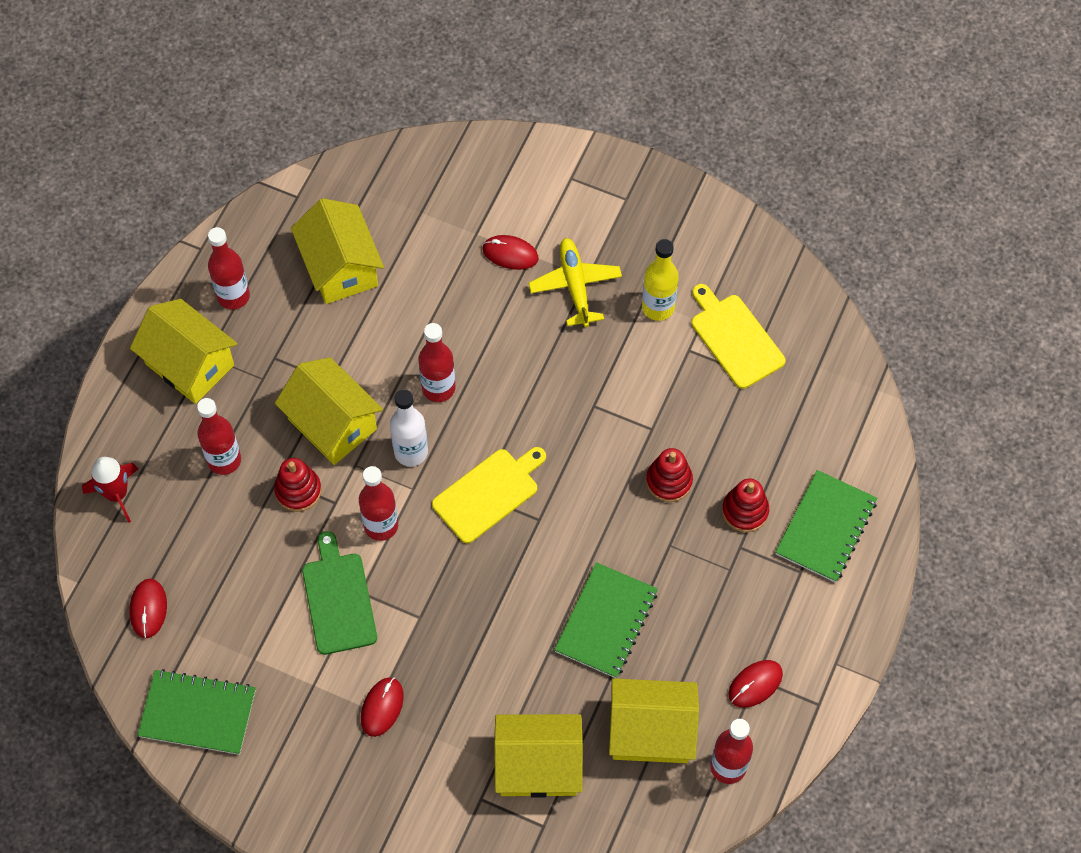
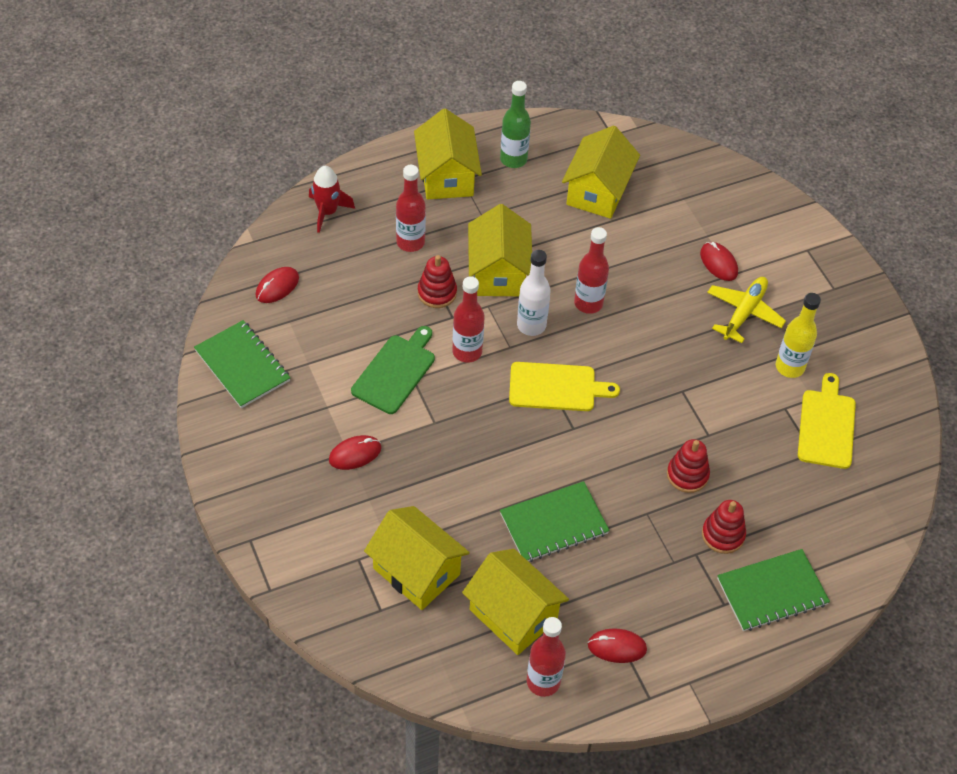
camera: 40 degrees right, 10 degrees down
(233, 296) = (513, 159): red bottle -> green bottle

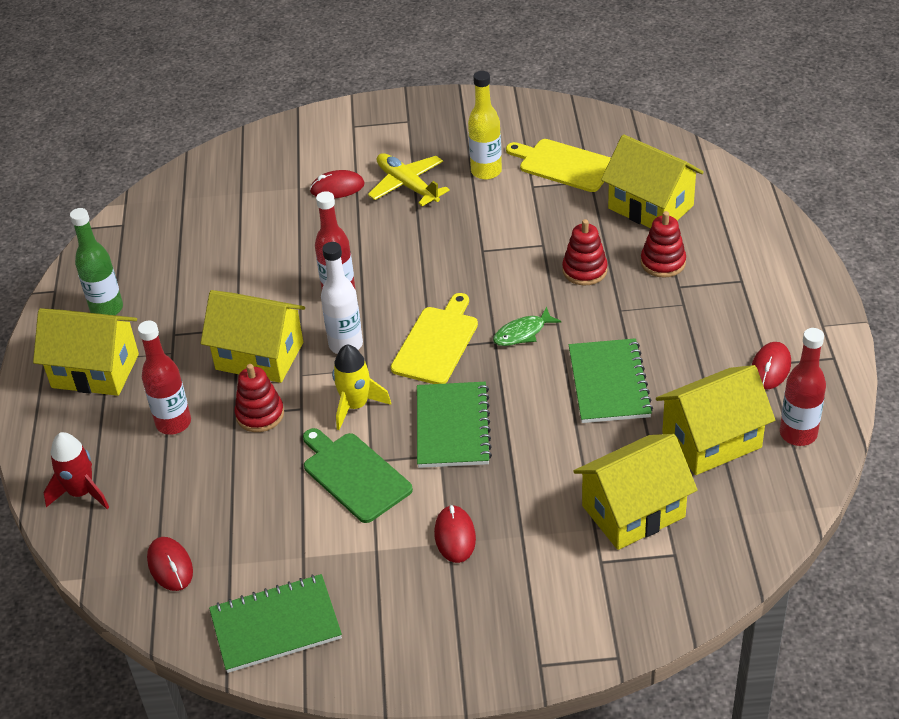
camera: 65 degrees left, 10 degrees down
(467, 352) = (356, 406): red bottle -> yellow rocket
(590, 446) = (522, 333): none -> green fish
(597, 191) = (194, 253): yellow house -> yellow house (650, 207)
(772, 591) = (736, 245): green notebook -> green notebook (452, 427)

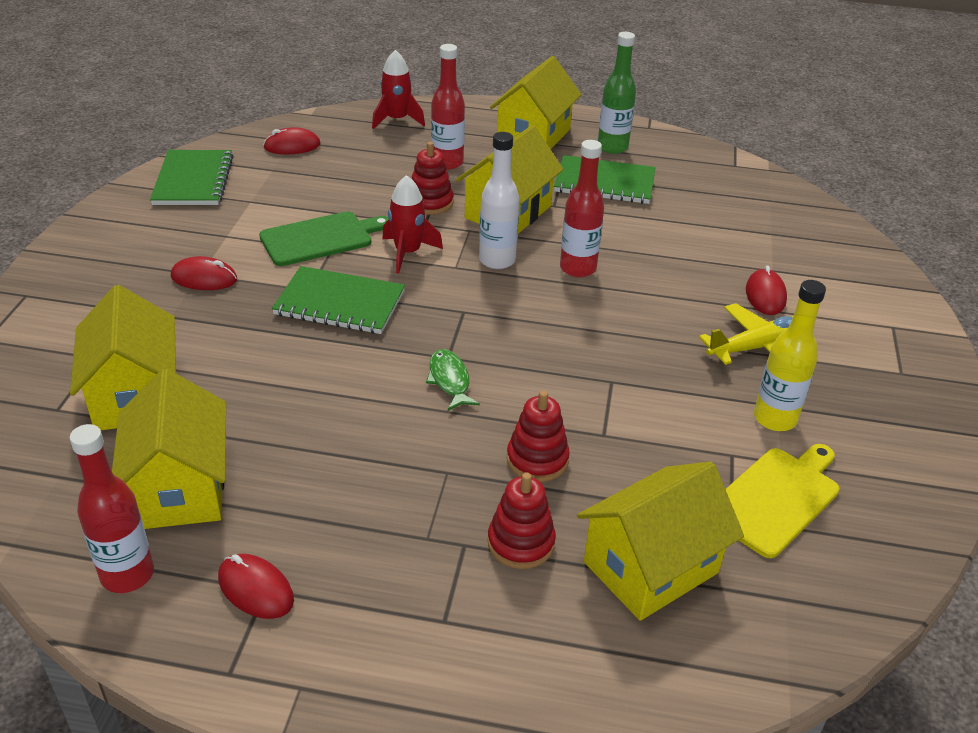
camera: 100 degrees right, 5 degrees down
(356, 406) = (407, 253): yellow rocket -> red rocket
(437, 343) = (468, 316): yellow cutting board -> none
(609, 383) = (328, 427): green notebook -> green notebook (604, 183)

